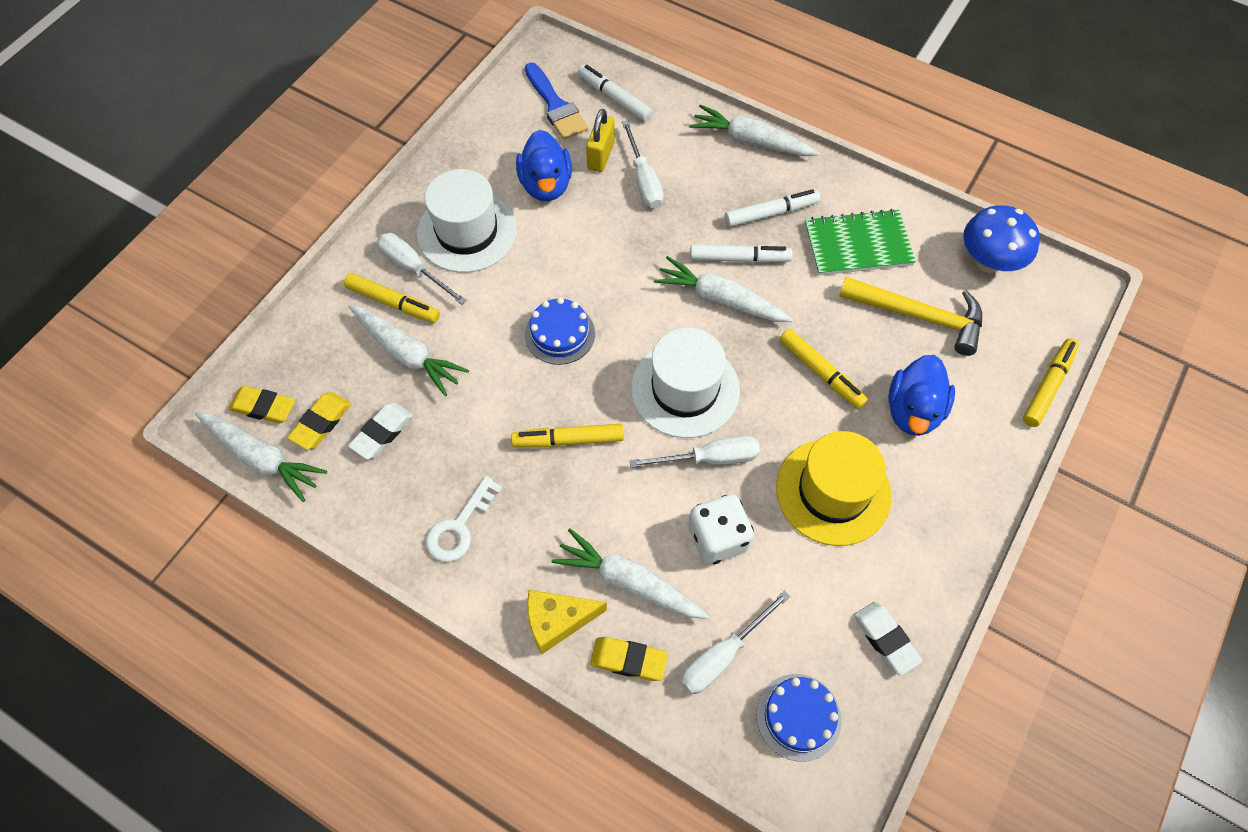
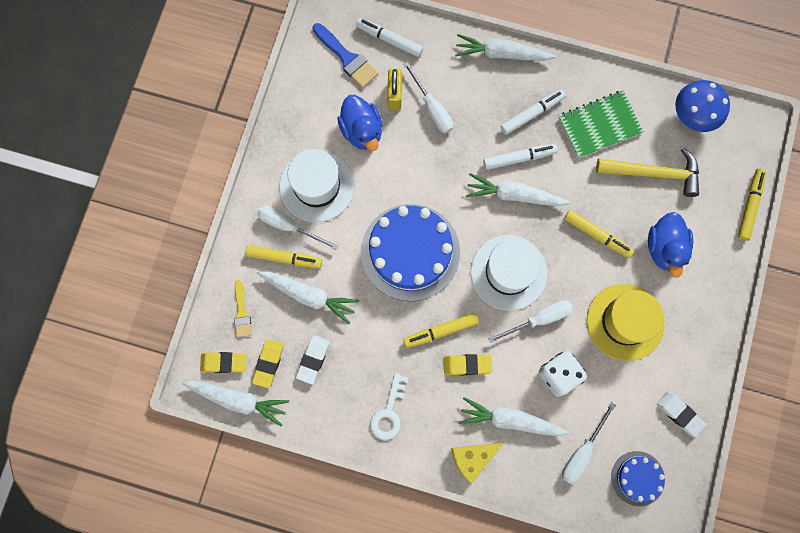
camera: 15 degrees left, 15 degrees up
(312, 353) = (242, 313): none -> yellow brush
(560, 334) = (410, 252): blue cake -> blue cake, size x1.96
(628, 660) = (524, 471): yellow eraser -> yellow eraser (467, 365)

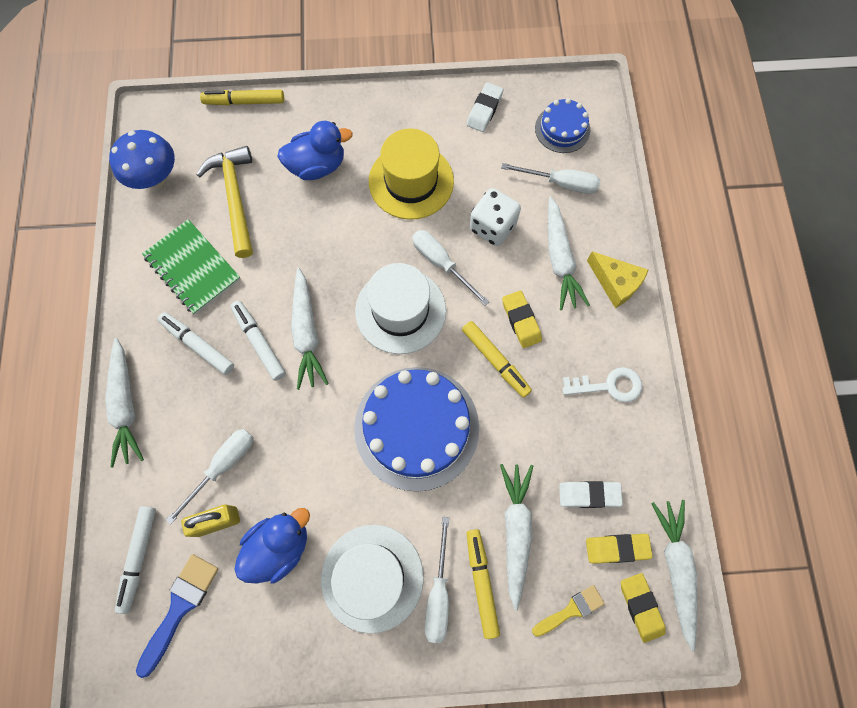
camera: 110 degrees left, 5 degrees down
(597, 235) = (325, 234): yellow marker -> none

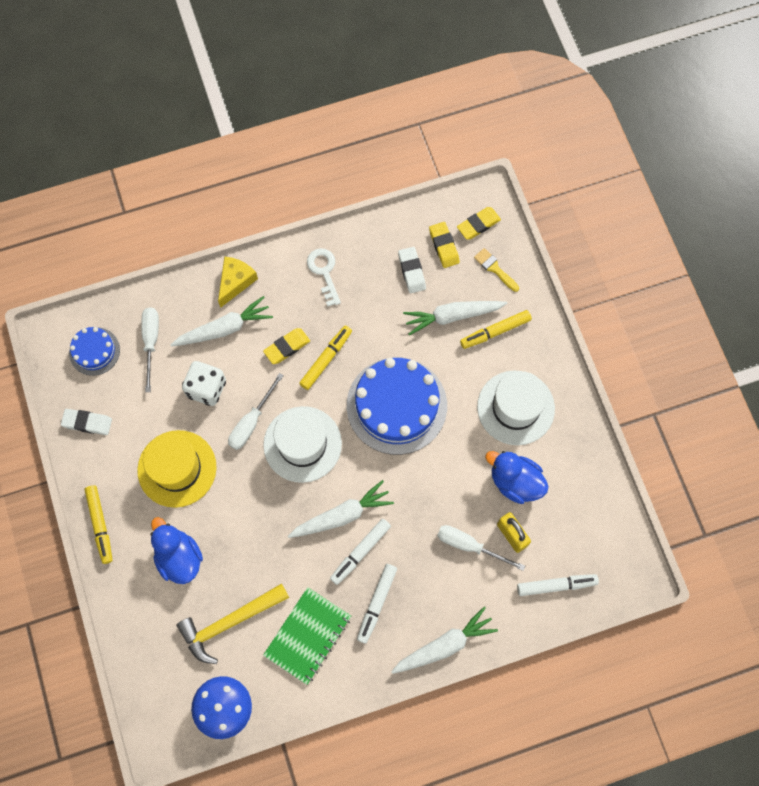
camera: 105 degrees left, 0 degrees up
(180, 607) = (580, 540): blue brush -> none
(244, 102) = (123, 651): yellow marker -> yellow marker (100, 525)
(438, 593) = (512, 359): white screwdriver -> none
(675, 568) = (446, 206): white carrot -> none

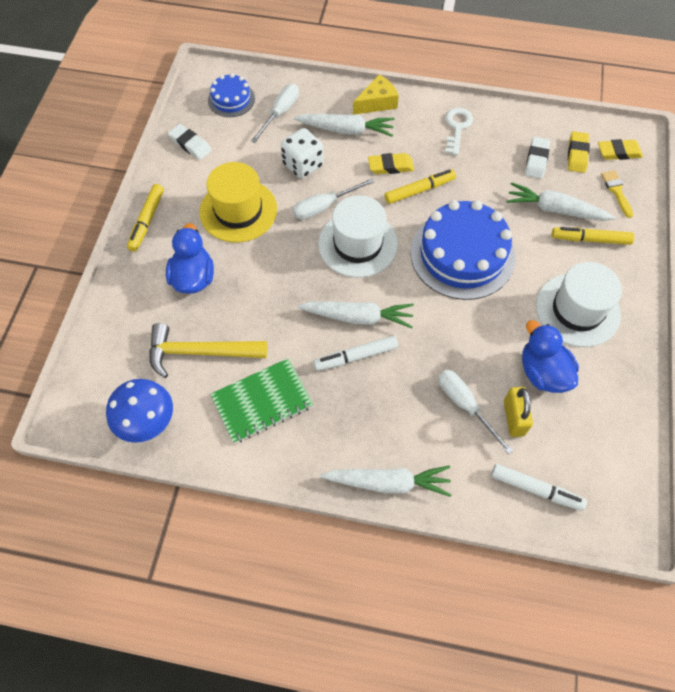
camera: 30 degrees right, 10 degrees down
(376, 603) = (344, 409): white marker -> none

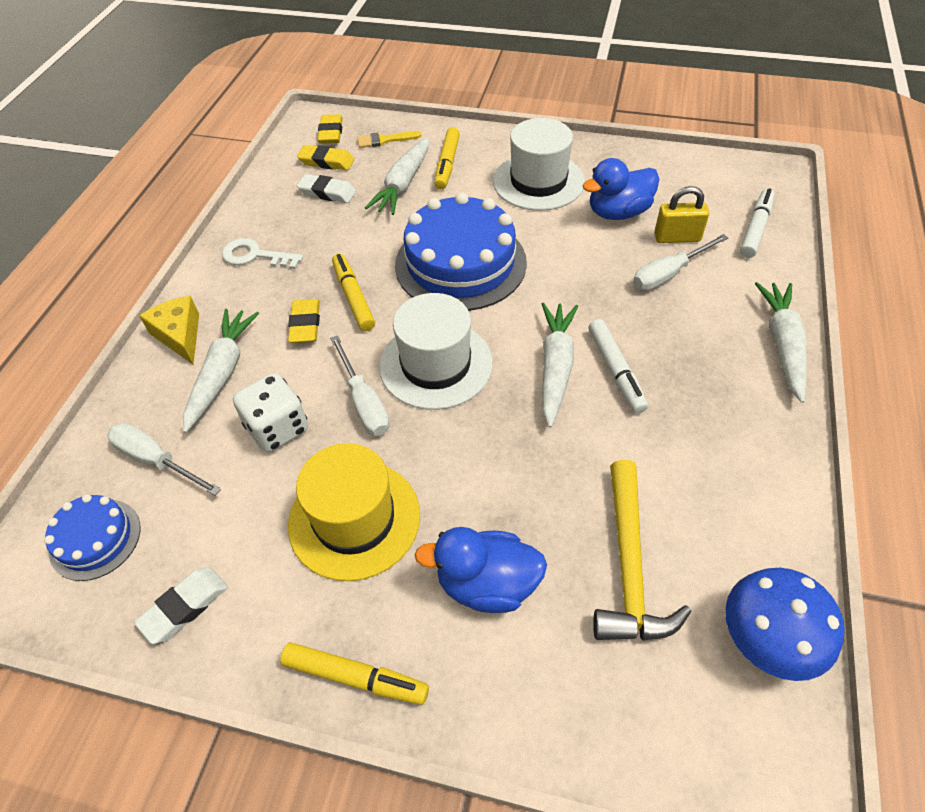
camera: 85 degrees left, 10 degrees down
(262, 401) = (700, 477): green notebook -> none

